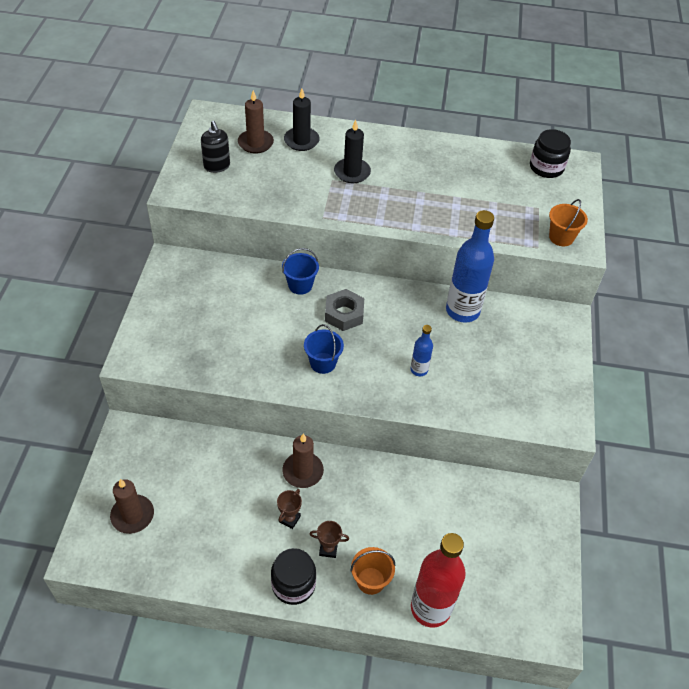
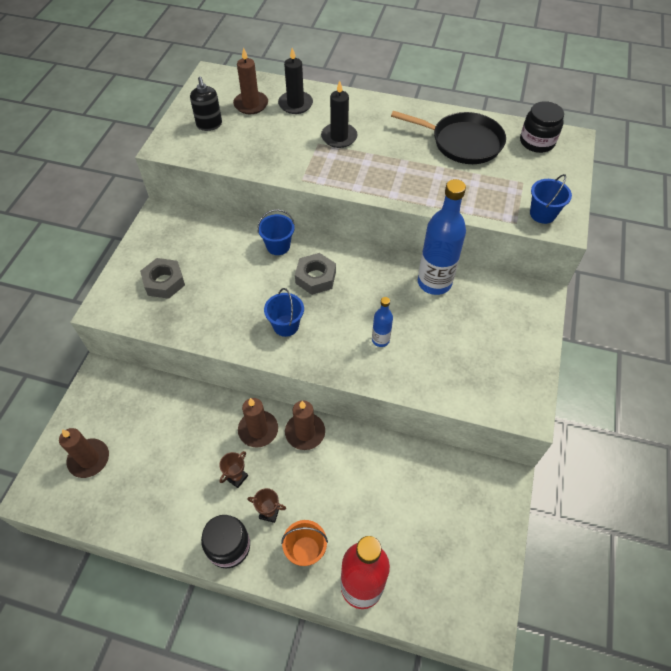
camera: 10 degrees right, 5 degrees up
(189, 329) = (164, 282): none -> grey nut
(350, 470) = (305, 432): none -> brown candle
(475, 171) = (463, 142): none -> black pan
(561, 237) = (542, 214): orange bucket -> blue bucket

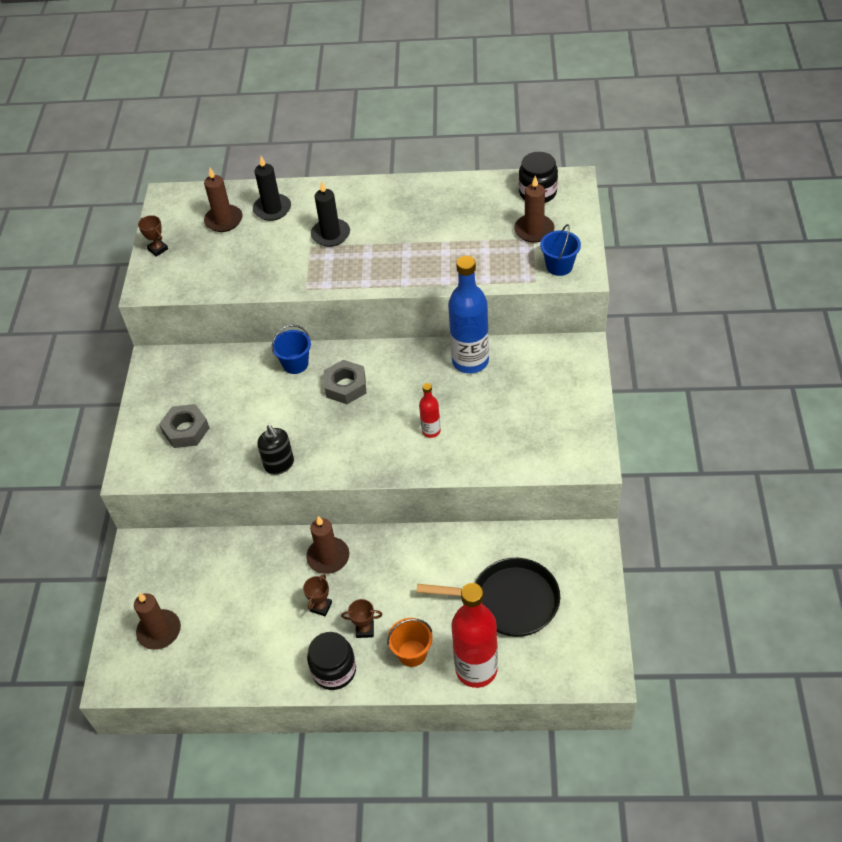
camera: 10 degrees left, 5 degrees down
(187, 116) = (158, 249): none -> brown trophy
(209, 125) = (186, 253): black soap dispenser -> black soap dispenser (279, 464)
(286, 325) = (330, 441): blue bucket -> none
(305, 432) = (377, 547): brown candle -> brown candle (534, 230)
(380, 340) = (431, 431): blue bottle -> red bottle
(463, 142) = (462, 210): black pan -> black pan (510, 601)

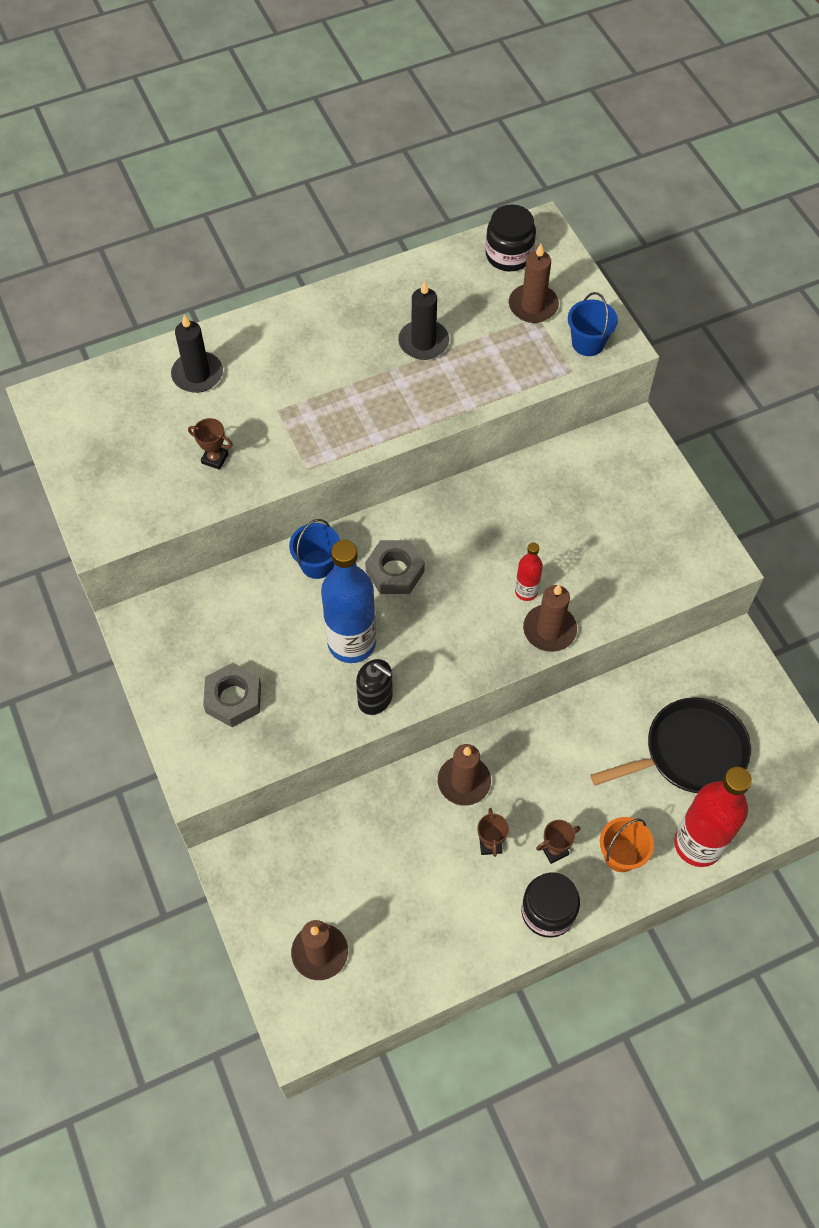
camera: 30 degrees left, 10 degrees up
(158, 249) = (80, 477): brown trophy -> brown trophy (215, 458)
(224, 220) = (143, 409): brown candle -> brown candle (549, 630)
(330, 234) = (293, 386): black candle -> black candle (423, 342)
(470, 361) = (520, 489): blue bottle -> blue bottle (351, 643)

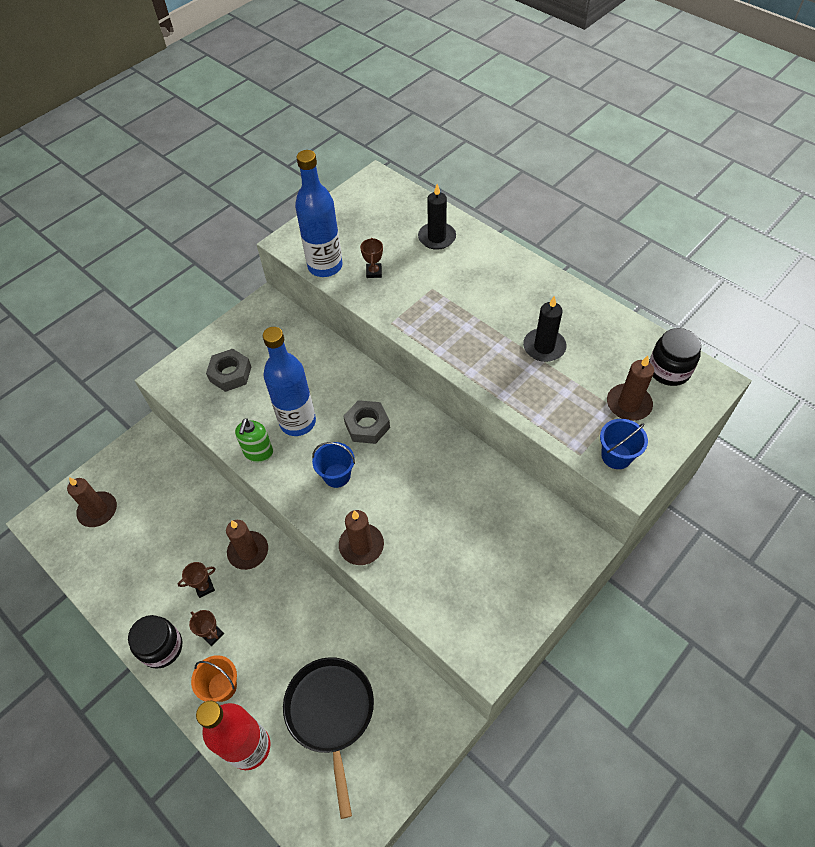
camera: 70 degrees right, 5 degrees down
(171, 507) = (325, 266): none -> blue bottle
(317, 564) = (352, 378): blue bucket -> blue bucket (337, 475)
(375, 699) = (258, 453): black soap dispenser -> green soap dispenser
(526, 591) = (389, 517): red bottle -> none
(690, 752) = (331, 713): black pan -> black pan turned 150 degrees counterclockwise

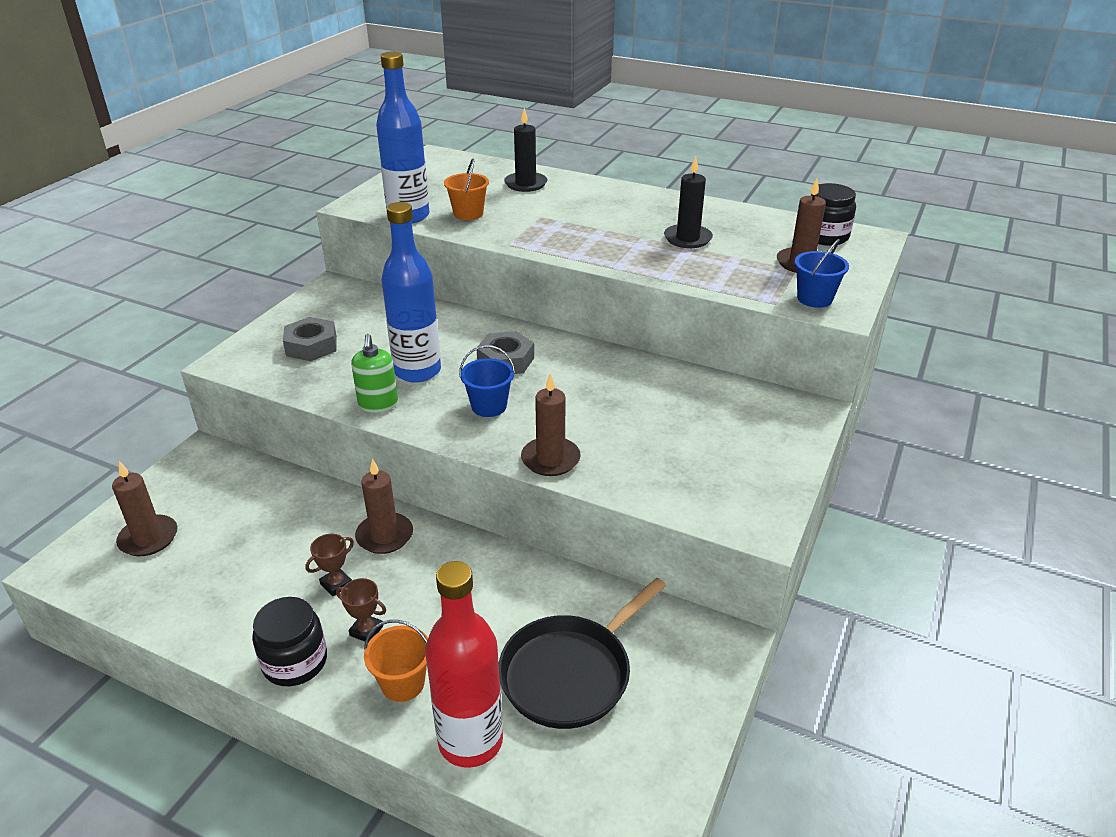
camera: 20 degrees left, 20 degrees down
(331, 713) = (570, 673): black pan -> black pan turned 105 degrees counterclockwise
(374, 272) = (468, 213): brown trophy -> orange bucket

